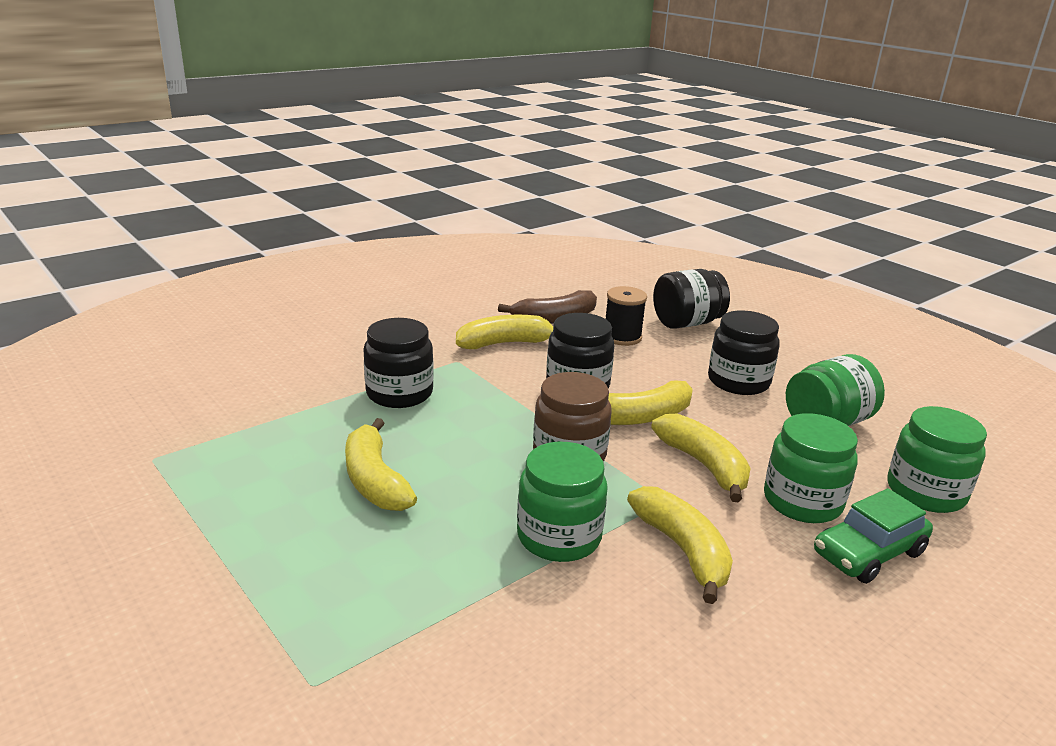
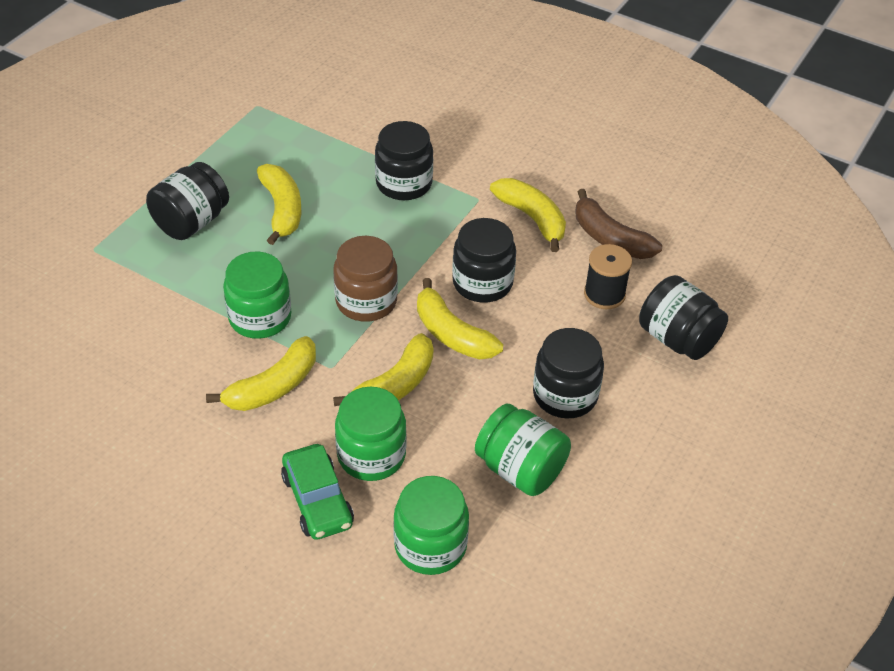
camera: 70 degrees right, 20 degrees up
(335, 561) = (191, 222): none -> black jar
(374, 480) = (282, 210): yellow banana -> yellow banana turned 120 degrees clockwise
(868, 553) = (317, 500): green car -> green car turned 150 degrees counterclockwise

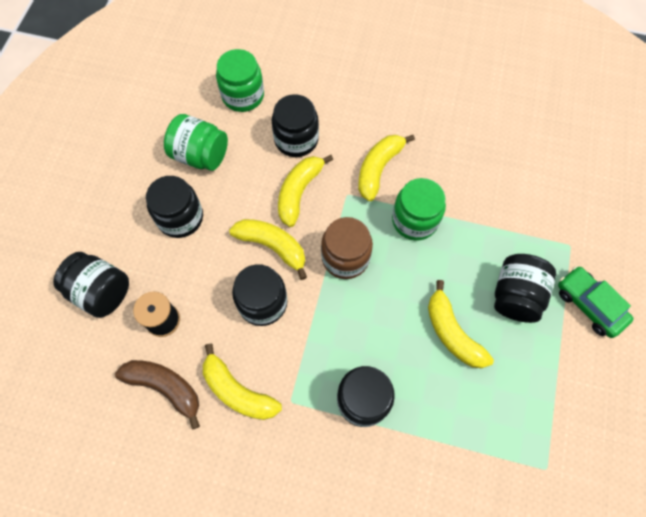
camera: 165 degrees right, 20 degrees up
(317, 500) = (317, 104): green car -> green car (589, 305)
(371, 455) = (296, 139): green jar -> black jar

